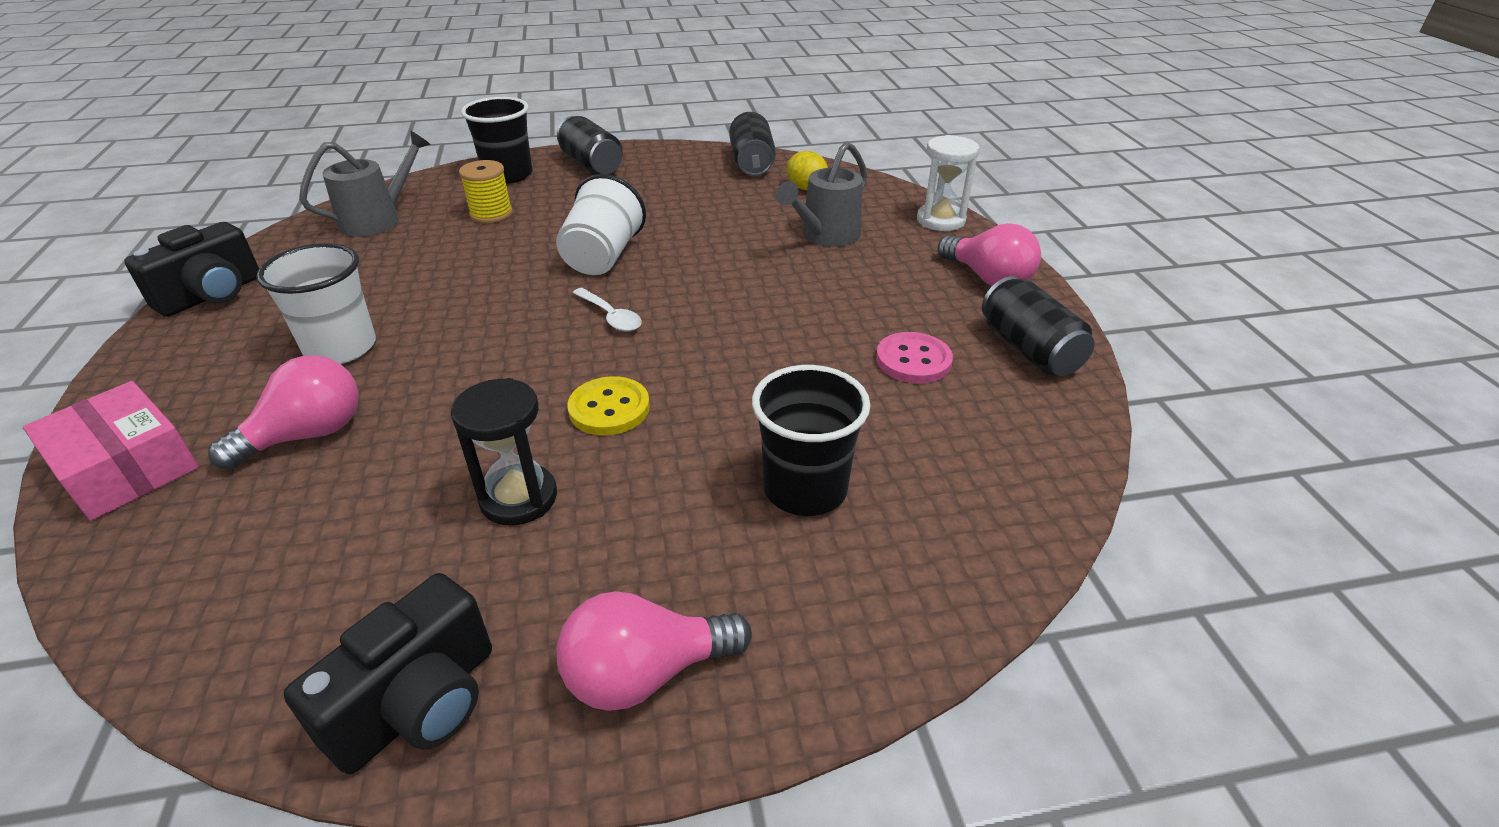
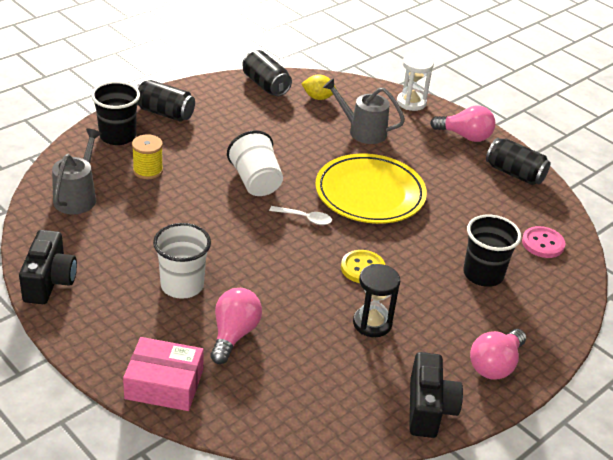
camera: 35 degrees left, 0 degrees up
(745, 312) = (370, 194): none -> yellow plate
(825, 236) = (362, 131): grey watering can -> grey watering can turned 105 degrees clockwise
(913, 360) = (471, 196): pink button -> pink button (543, 243)

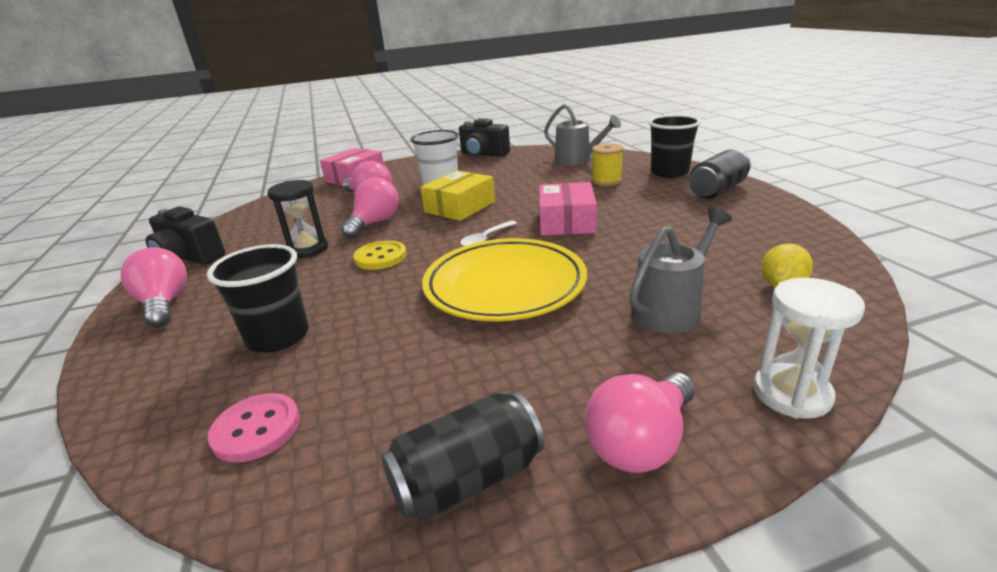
camera: 120 degrees right, 10 degrees down
(241, 252) = (460, 207): none -> yellow box
(255, 182) = (566, 222): white cup -> pink box
(265, 85) = (810, 249): black can -> none
(300, 300) = (374, 223): none -> pink light bulb

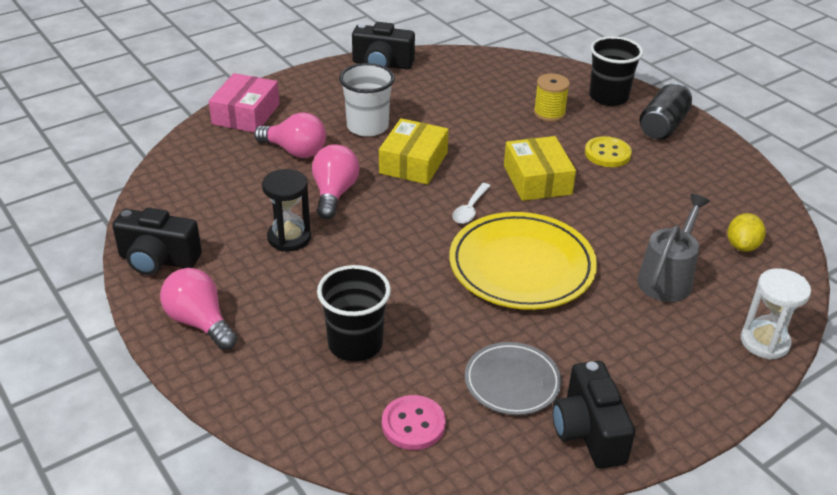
camera: 20 degrees left, 10 degrees up
(380, 257) = (379, 242): yellow button -> yellow button (607, 154)
(411, 397) = (512, 382): none -> grey plate
(467, 479) = (588, 432): black can -> black camera
(566, 222) = (537, 180): pink box -> yellow box
(577, 160) = (502, 76): grey watering can -> none
(640, 442) = (683, 390): pink light bulb -> none

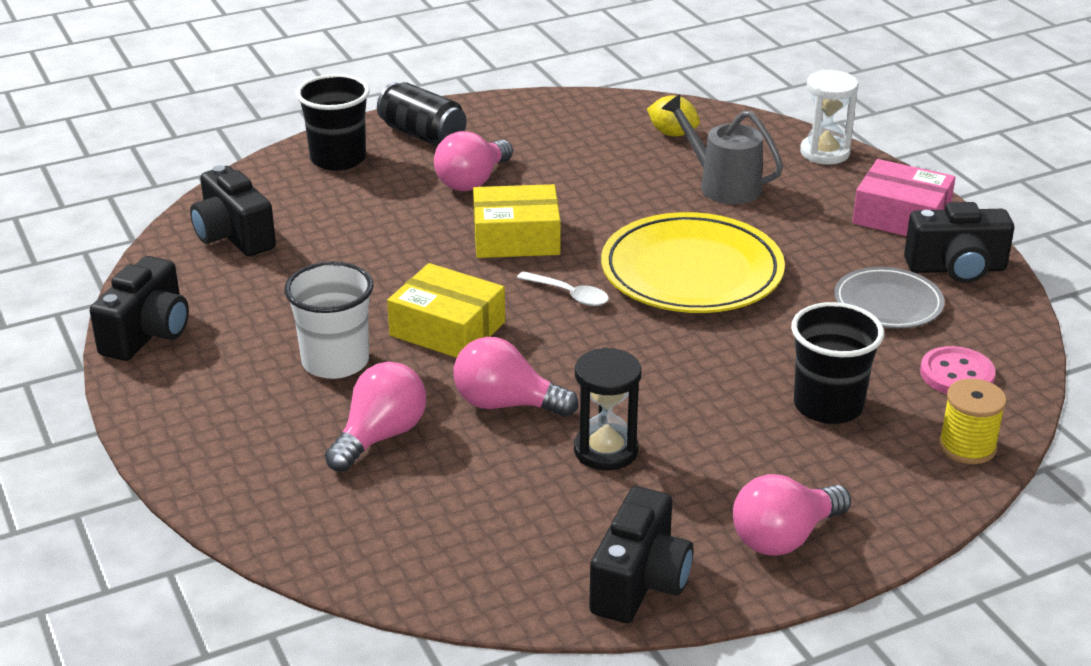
camera: 80 degrees left, 5 degrees down
(246, 114) = (244, 487): pink box -> pink box (901, 217)
(494, 74) = (233, 236): none -> black camera
(549, 113) = (360, 207): yellow spool -> yellow spool (967, 447)
(607, 154) = (472, 181): yellow button -> pink light bulb

